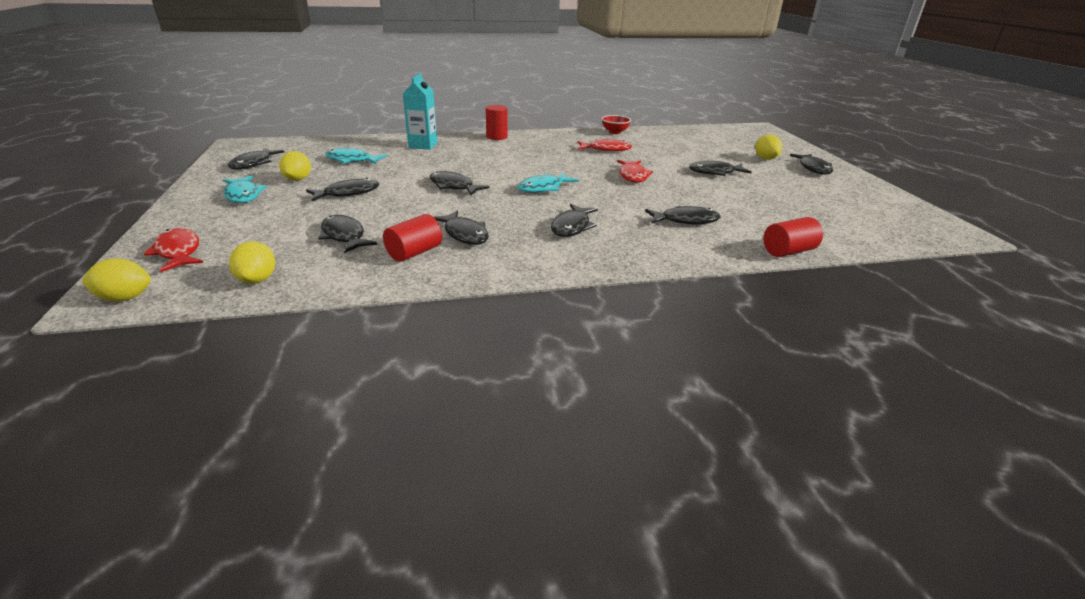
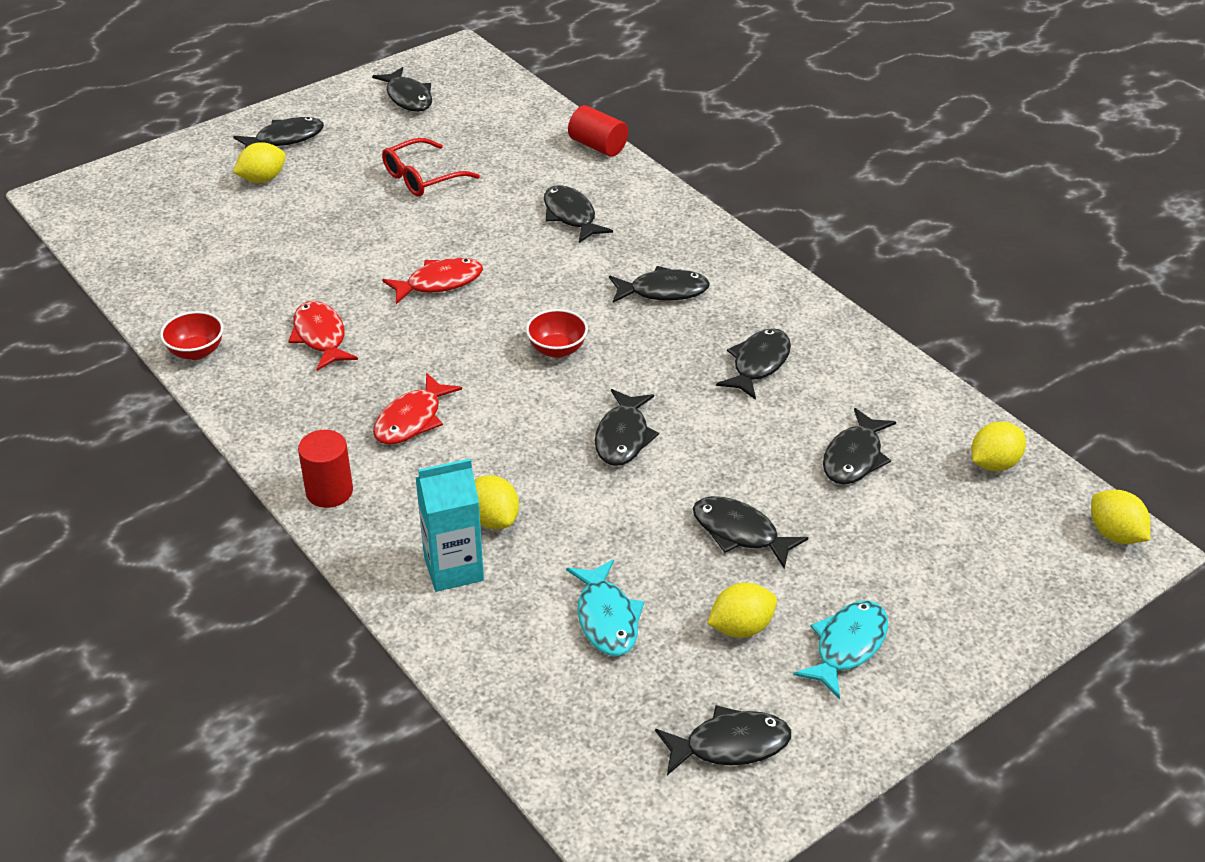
camera: 115 degrees left, 10 degrees up
(178, 252) = (1021, 573): red fish -> red fish (412, 420)
(414, 252) = (834, 382): red cylinder -> none
(439, 155) = (493, 519): none -> yellow lemon
(543, 188) = (557, 349): turquoise fish -> red bowl
(715, 172) = (367, 215): black fish -> black fish (408, 97)
(755, 191) = (422, 178): none -> red glasses

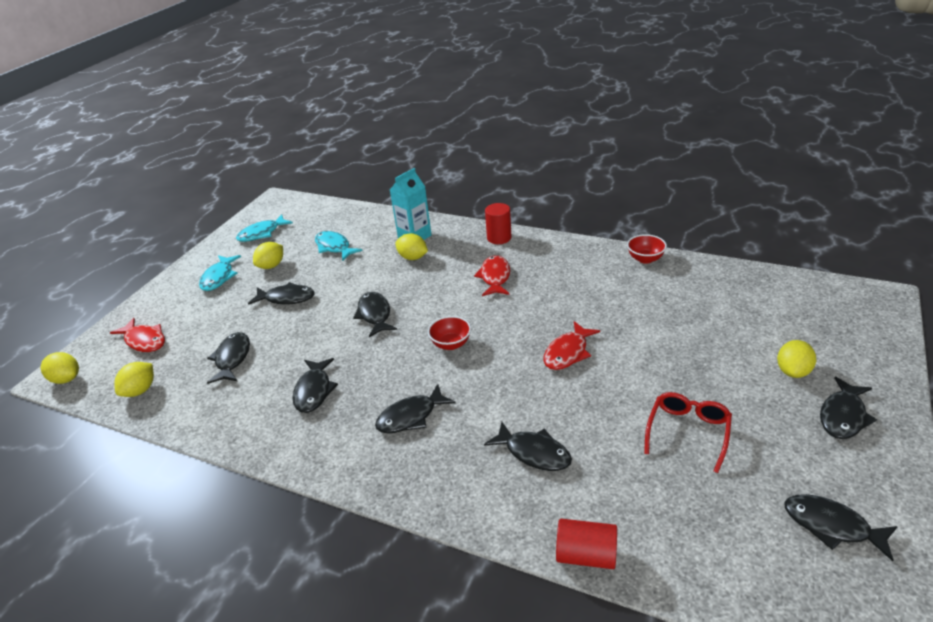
camera: 155 degrees right, 5 degrees down
(320, 336) = (594, 292): red fish -> red fish (144, 341)
(730, 745) = (262, 233): black fish -> turquoise fish

